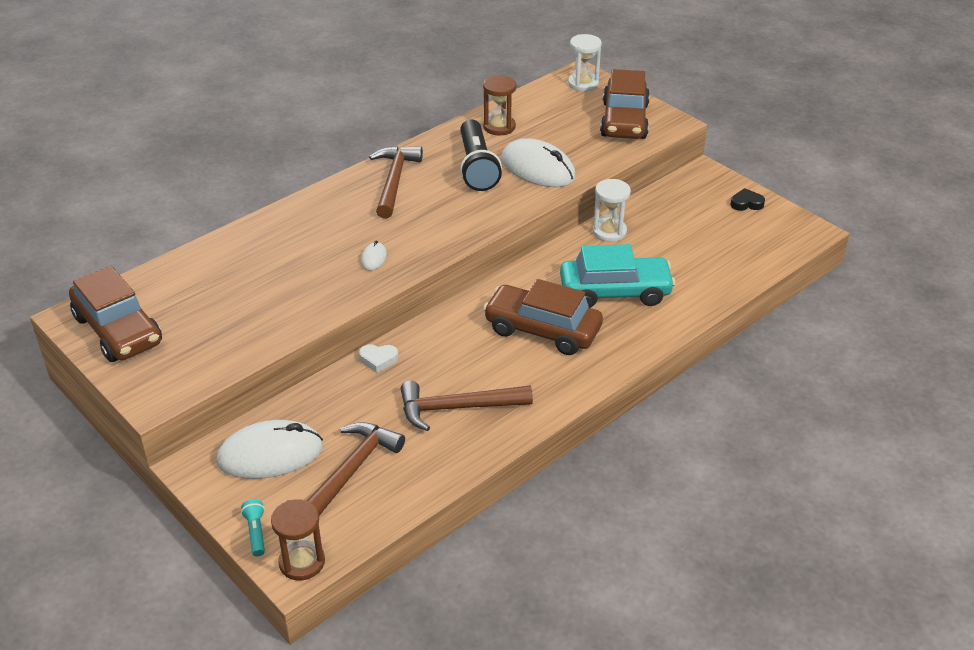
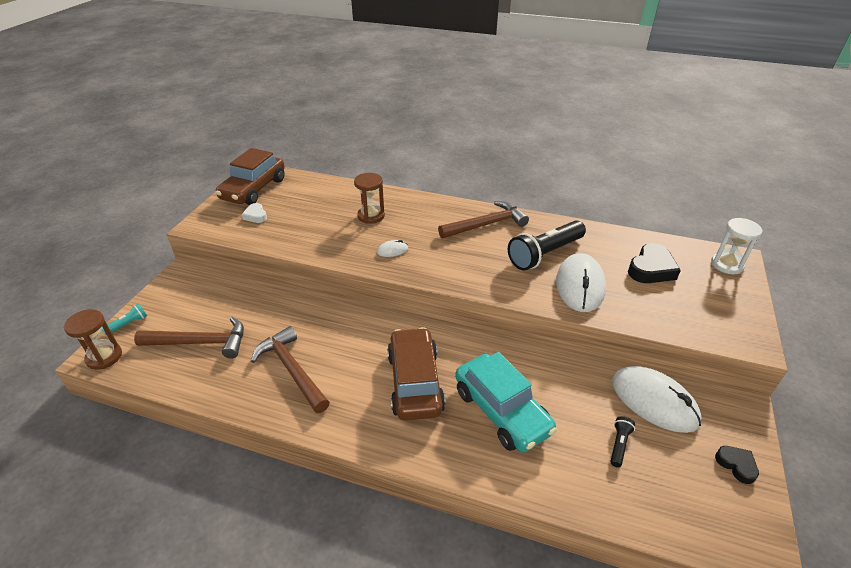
camera: 60 degrees right, 0 degrees up
(270, 454) = (203, 299): white mouse -> white mouse (654, 401)
(378, 360) = (321, 307): white heart -> white heart (256, 216)
(499, 127) = (608, 245): brown hourglass -> brown hourglass (371, 216)
(552, 122) = (651, 269): none -> black heart
(609, 232) = (579, 373): white hourglass -> none
(624, 120) = (711, 310): brown car -> none
(692, 247) = (619, 445): none -> black flashlight

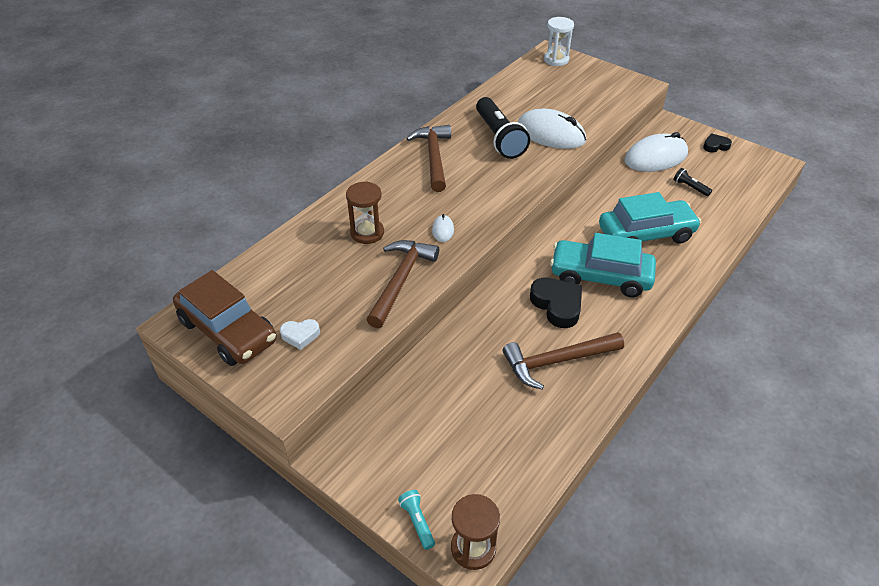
camera: 70 degrees left, 5 degrees up
(200, 342) = (485, 441): brown hammer -> brown hammer (400, 280)
(414, 382) = (600, 277): brown car -> turquoise car
(651, 269) = (545, 93): black heart -> black heart (557, 305)

